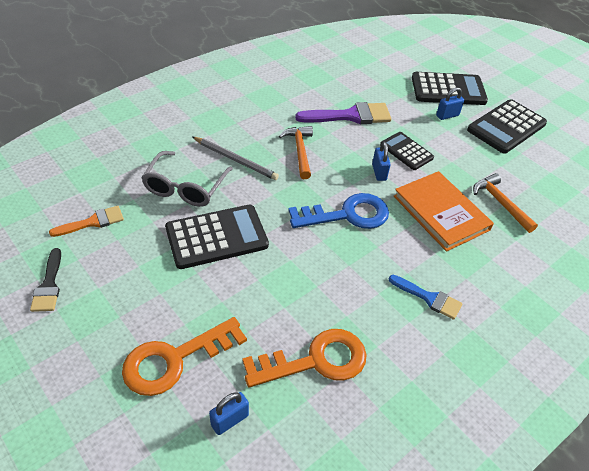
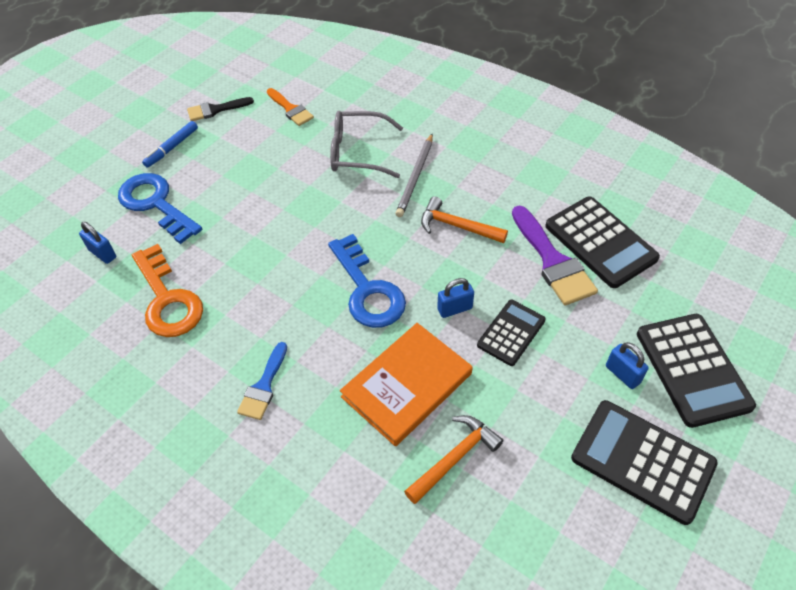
camera: 80 degrees right, 5 degrees up
(88, 335) = (172, 148): none -> blue marker
(175, 359) = (156, 204): orange key -> blue key
(217, 237) = (299, 192): black calculator -> black calculator (600, 242)
(300, 151) = (457, 226): orange hammer -> orange hammer turned 135 degrees counterclockwise

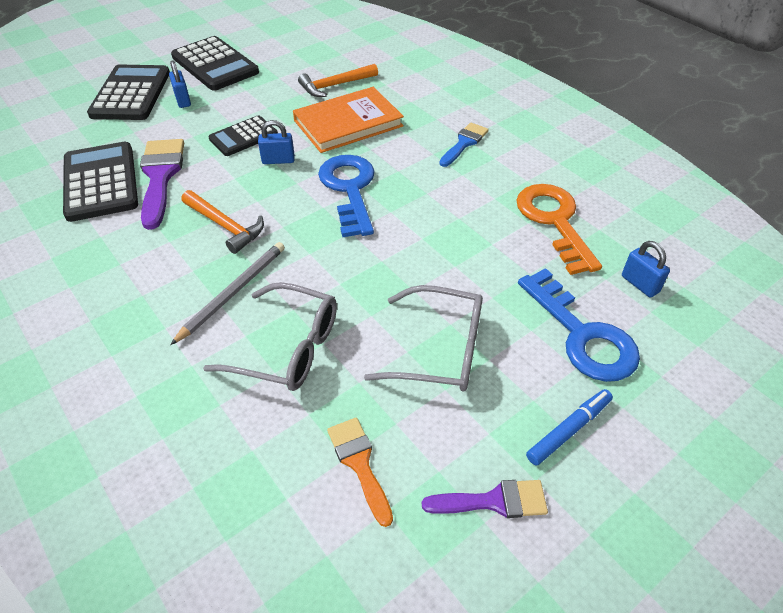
camera: 165 degrees left, 5 degrees down
(215, 110) = (494, 501): black brush -> purple brush
(256, 173) = (440, 350): none -> grey glasses

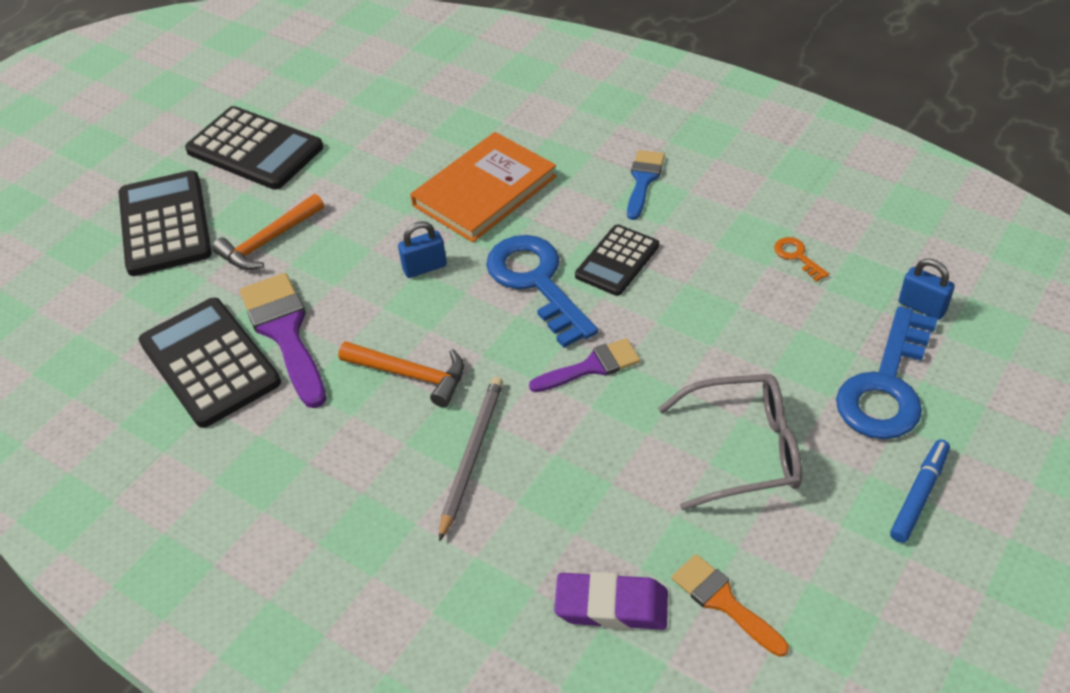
camera: 15 degrees left, 0 degrees up
(183, 100) = (244, 215): blue padlock -> none
(243, 137) = (359, 246): black calculator -> black calculator (617, 261)
(269, 436) = (611, 606): none -> purple eraser
(288, 348) = (574, 501): grey glasses -> none
(335, 85) = (437, 140): orange hammer -> orange hammer (268, 241)
(494, 501) = (878, 593): purple brush -> purple brush (592, 366)
(555, 222) = (797, 256): orange key -> orange key, size x0.42
(581, 334) = (886, 385): blue key -> blue key turned 75 degrees clockwise

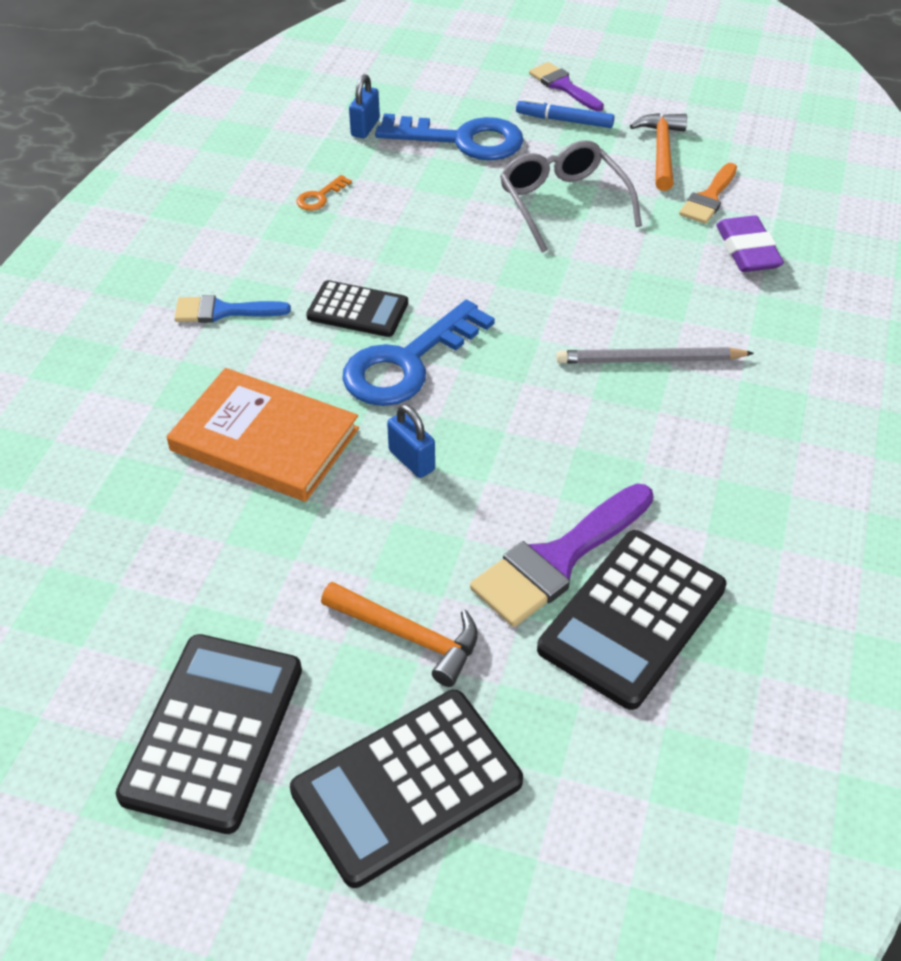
camera: 110 degrees left, 0 degrees up
(411, 375) = (573, 429): orange hammer -> orange hammer (661, 151)
(592, 366) = (508, 303): purple brush -> purple brush (563, 86)

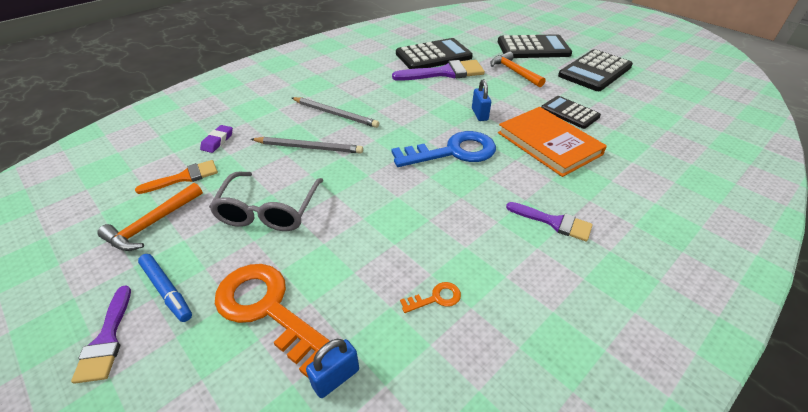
camera: 150 degrees left, 5 degrees down
(223, 311) = (554, 222): blue brush -> purple brush
(357, 310) = (463, 190): black calculator -> black calculator (569, 113)
(461, 140) = (268, 310): blue key -> orange key
(616, 290) = (309, 147): none -> grey pencil
(747, 250) = (217, 141): purple eraser -> purple eraser, size x0.63

